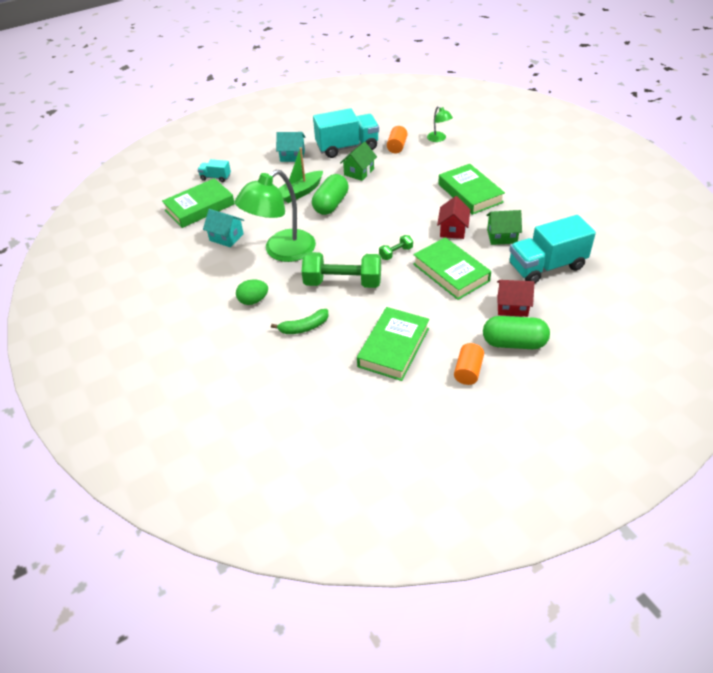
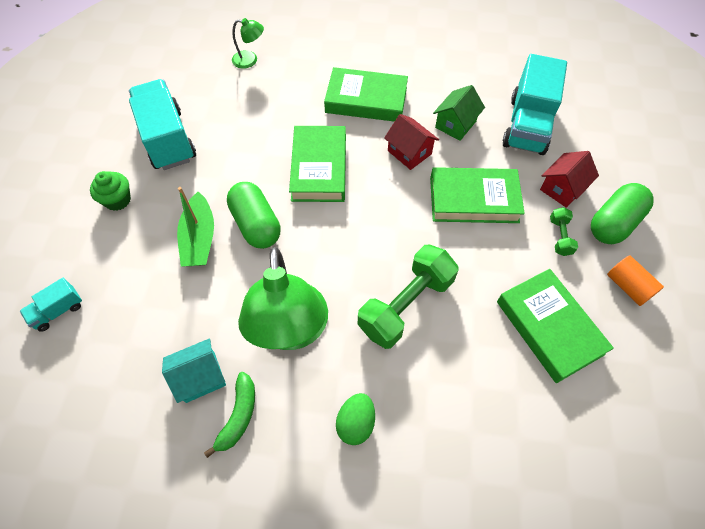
camera: 55 degrees left, 15 degrees up
(200, 207) = (101, 371): green book -> green book (319, 168)
(292, 156) = (118, 200): turquoise house -> green cupcake
(304, 327) = (450, 396): green banana -> green banana (238, 415)
(347, 147) = (168, 139): turquoise truck -> turquoise truck turned 45 degrees counterclockwise
(359, 172) = (227, 160): green house -> none
(396, 253) = (401, 223): green dumbbell -> green dumbbell (560, 237)
(397, 146) = (221, 99): orange cylinder -> none

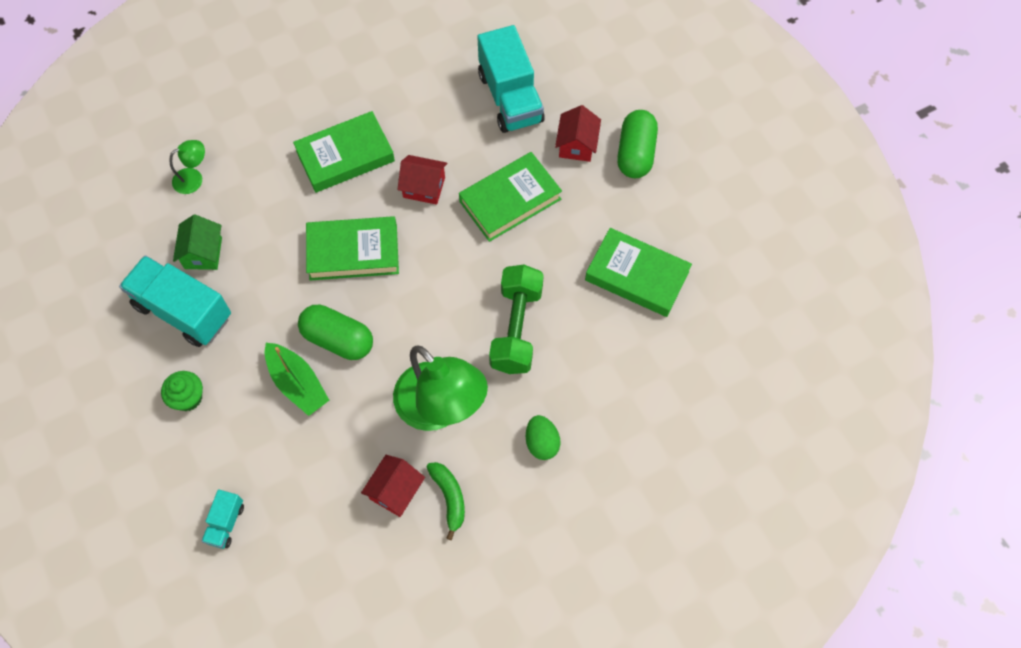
camera: 35 degrees left, 5 degrees up
(200, 377) = (395, 491): turquoise house -> red house
(319, 168) = (353, 252): green book -> green book turned 60 degrees counterclockwise
(455, 124) = (446, 134): green house -> green house (203, 253)
(560, 237) = (600, 192): green dumbbell -> none
(628, 286) = (676, 204): orange cylinder -> none

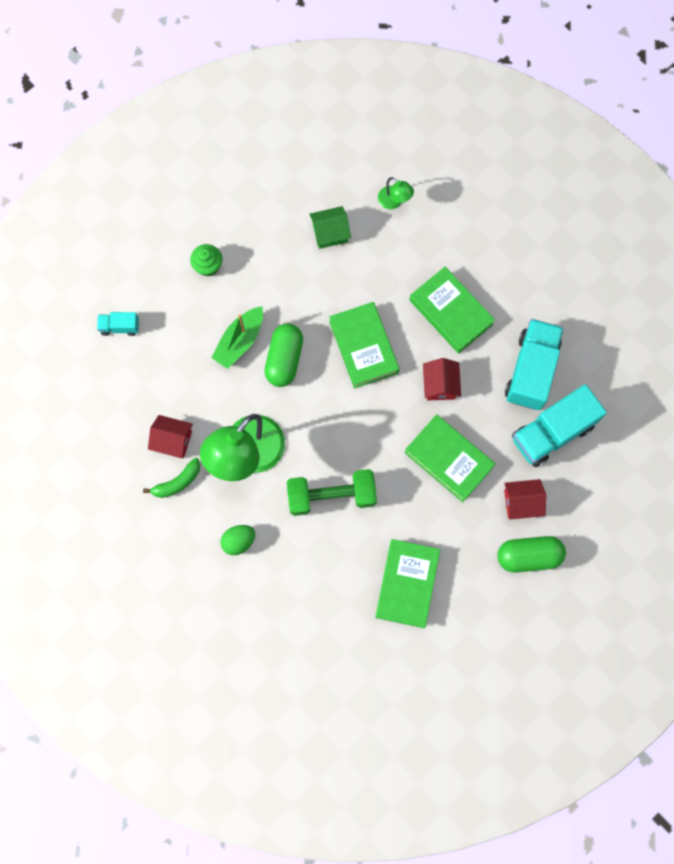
camera: 75 degrees right, 10 degrees up
(183, 311) = (277, 236): turquoise truck -> turquoise truck (531, 371)

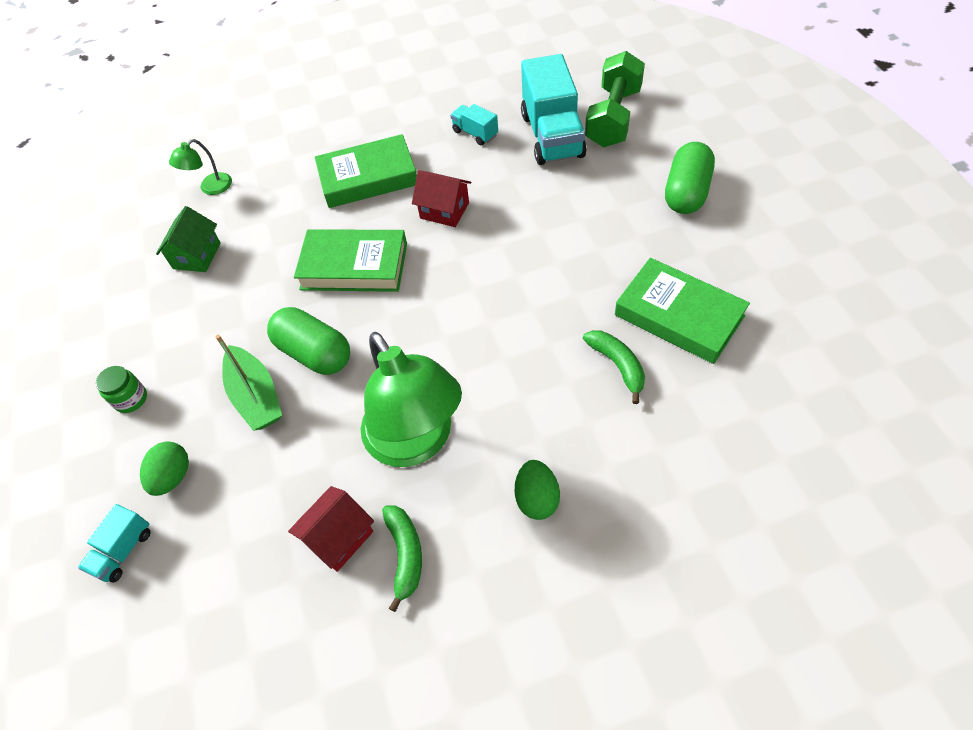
camera: 60 degrees left, 20 degrees down
(170, 325) = (173, 477): none -> green egg
(208, 266) = (131, 399): green cupcake -> green jar
(331, 496) = (524, 360): green dumbbell -> green dumbbell (613, 117)
(350, 556) = (617, 365): none -> green banana
(394, 201) = (210, 188): green lamp -> green lamp turned 150 degrees clockwise
(449, 459) = (537, 228): green book -> none
(521, 502) = (620, 181): red house -> none
(531, 371) = (475, 133): turquoise truck -> turquoise truck, size x0.48

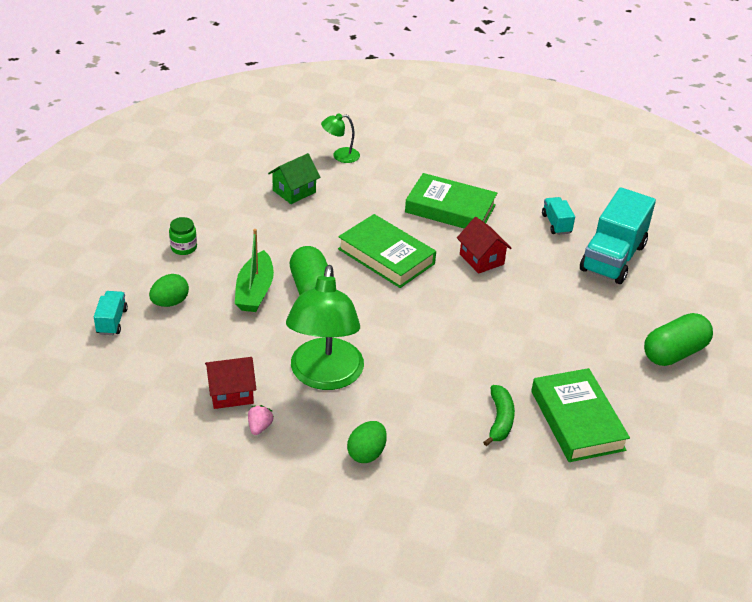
camera: 30 degrees right, 15 degrees down
(123, 551) = (112, 321): turquoise truck -> turquoise truck turned 120 degrees clockwise
(405, 554) = (259, 427): green banana -> pink strawberry
(613, 117) = (675, 273): green dumbbell -> none

